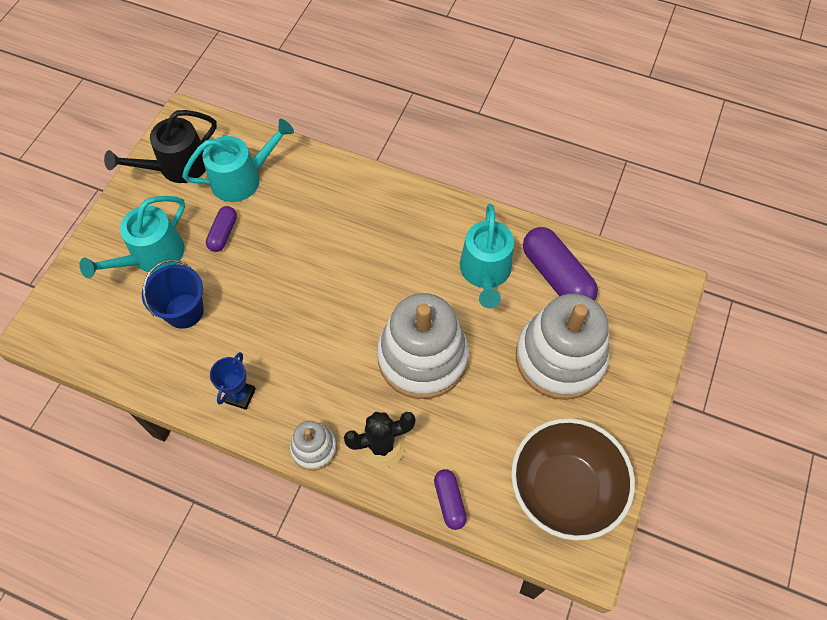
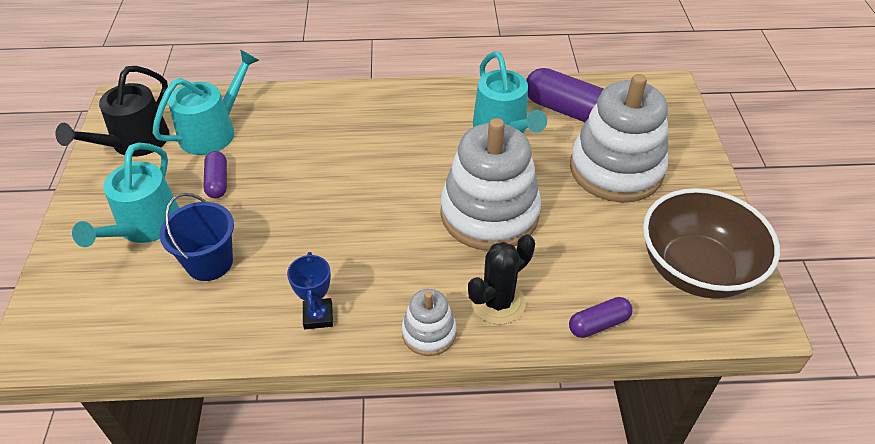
camera: 25 degrees left, 15 degrees down
(449, 501) = (598, 324): purple capsule -> purple capsule turned 75 degrees counterclockwise

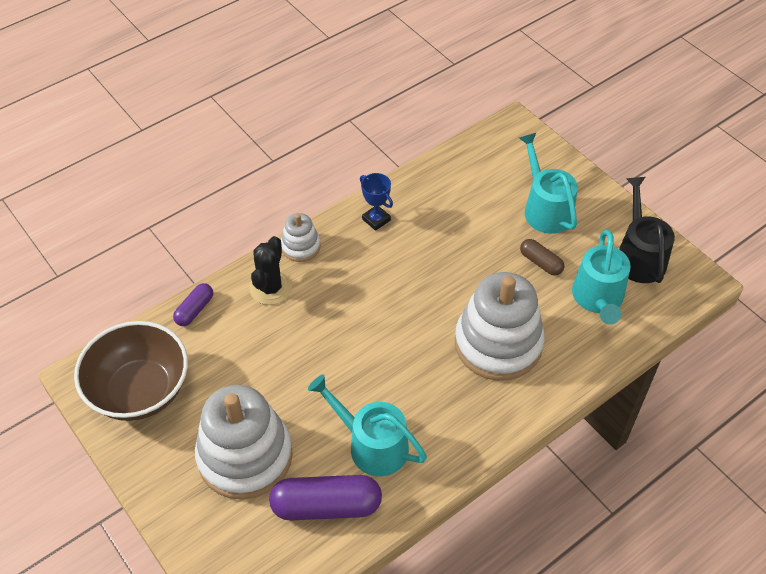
camera: 145 degrees right, 5 degrees up
(209, 262) = (476, 212): blue bucket -> none
(217, 182) = (540, 262): purple capsule -> brown capsule
(489, 213) = (322, 351): white stacking toy -> white stacking toy (498, 344)

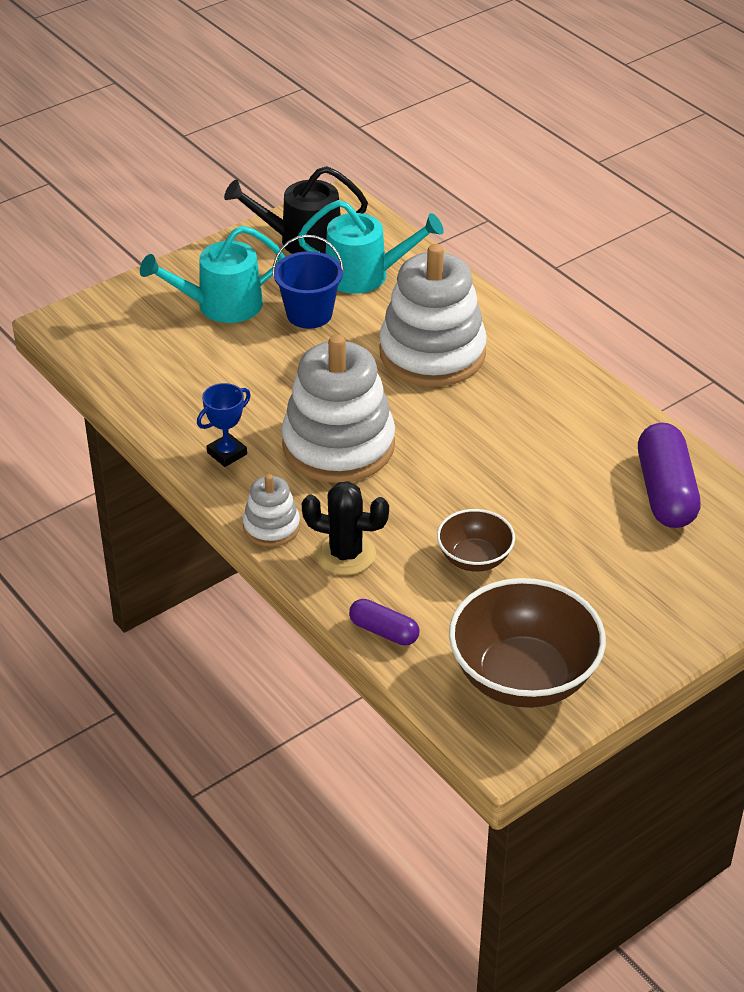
camera: 90 degrees left, 10 degrees down
(245, 456) = (610, 565): white stacking toy -> white stacking toy (338, 445)
(260, 365) = (474, 558): none -> brown bowl
(372, 445) = (581, 456): turquoise watering can -> none
(540, 262) = (309, 314): brown capsule -> blue bucket

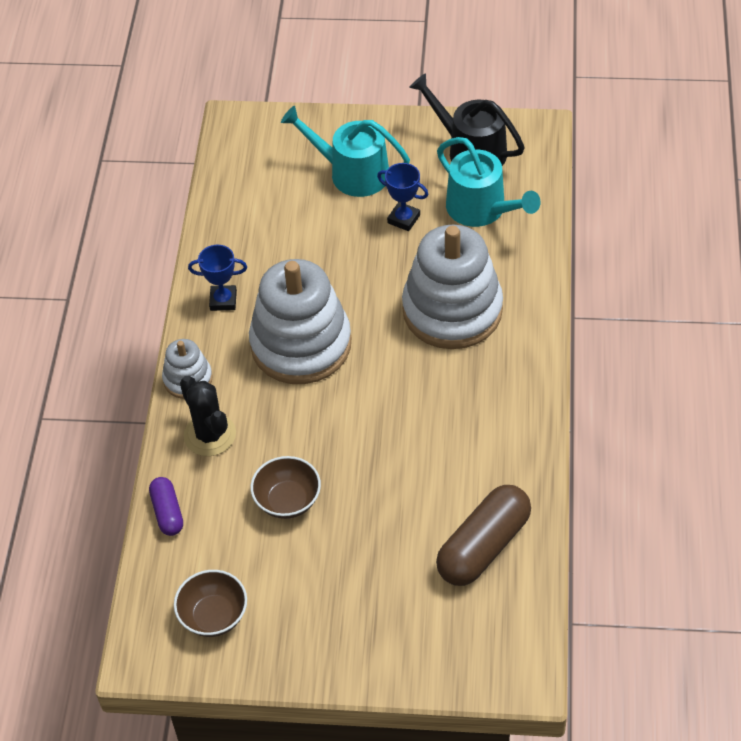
camera: 45 degrees right, 10 degrees up
(309, 314) = (403, 219): blue bucket -> blue trophy
(523, 677) = (213, 616): brown bowl -> brown bowl, size x0.54
(665, 492) = (483, 546): purple capsule -> brown capsule

